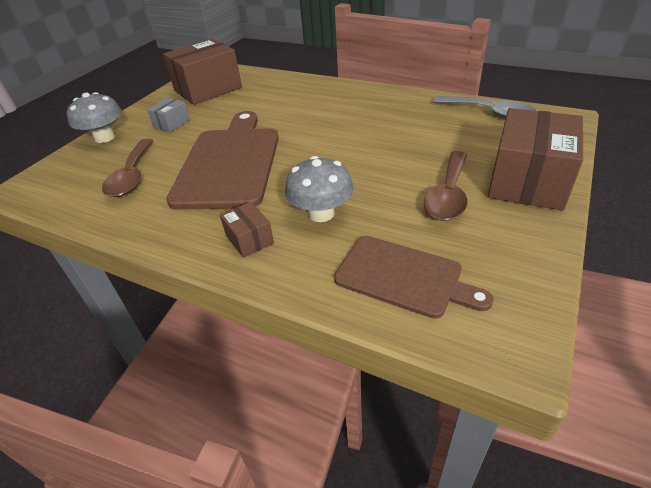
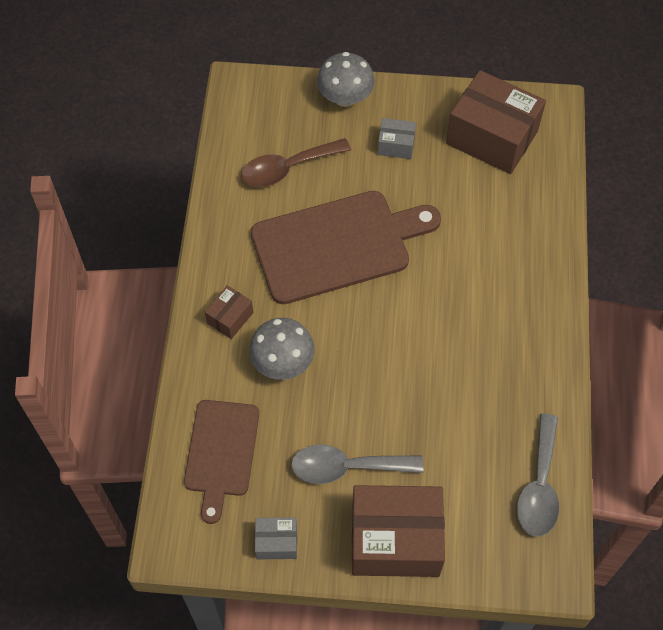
camera: 65 degrees right, 20 degrees up
(448, 195) = (346, 467): brown spoon -> grey spoon
(522, 254) = (276, 542): none -> grey box

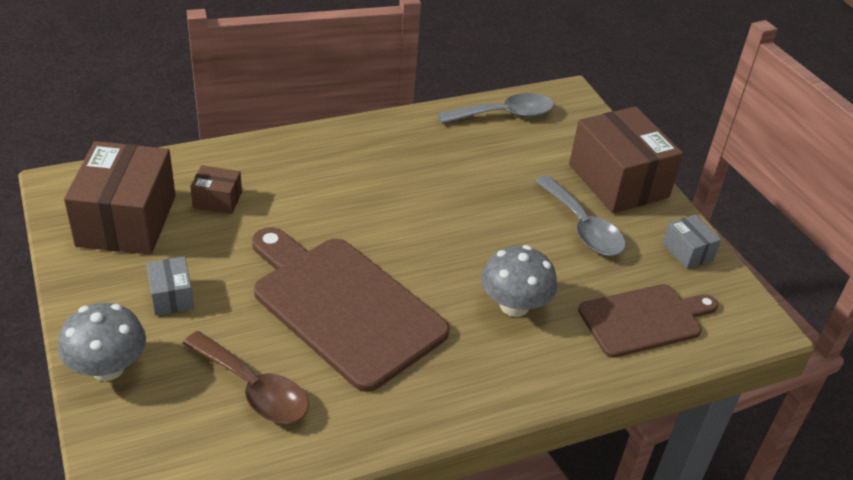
camera: 120 degrees left, 20 degrees down
(230, 318) = (494, 369): brown box -> brown box (217, 200)

